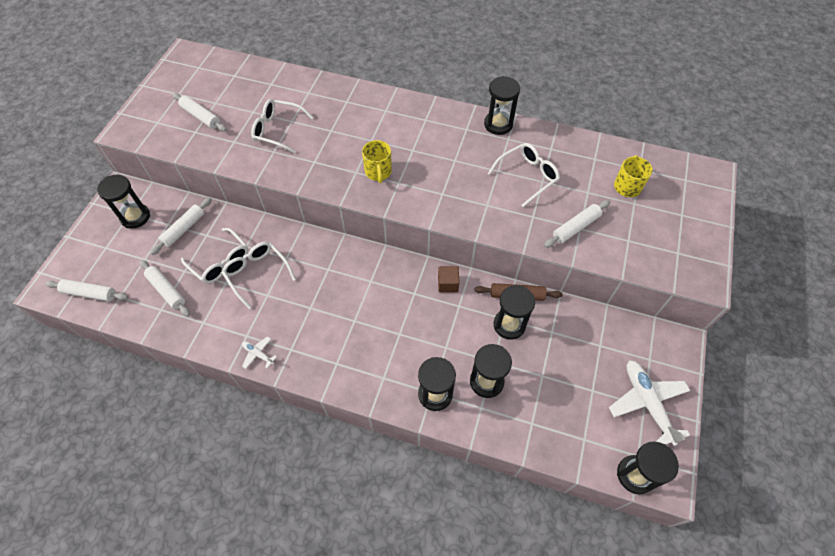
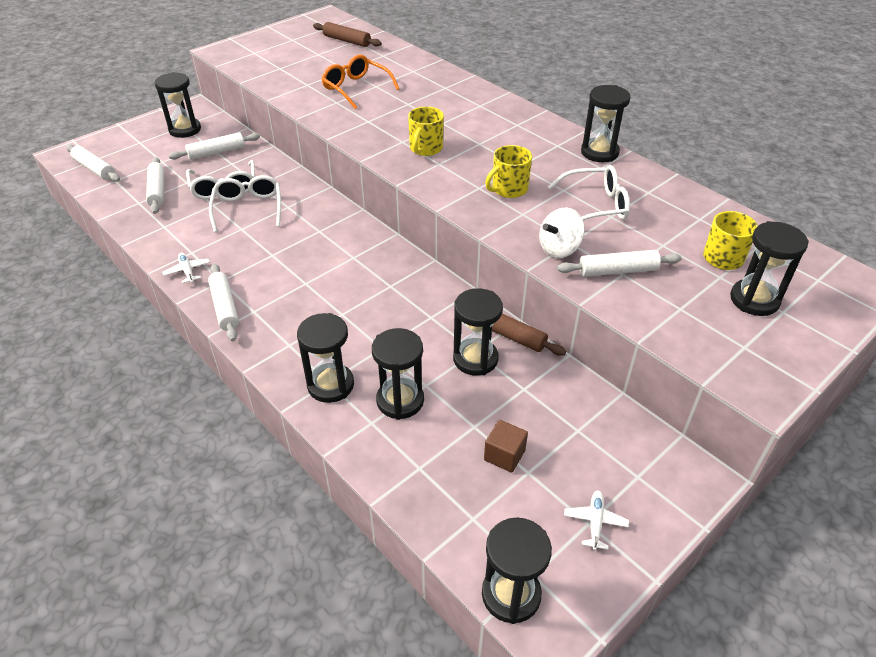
camera: 30 degrees right, 15 degrees down
(201, 116) = (295, 59): white rolling pin -> white rolling pin (225, 307)
(228, 78) = (347, 41): none -> brown rolling pin
(278, 130) = (356, 88): white glasses -> orange glasses
(448, 284) = (435, 292): brown cube -> brown cube (504, 455)
(463, 186) = (508, 189): none -> yellow mug
(530, 226) = (559, 249): none -> white spinning top
(647, 403) = (595, 522): white plane -> white plane, size x0.47
(662, 213) = (754, 300): none -> black hourglass

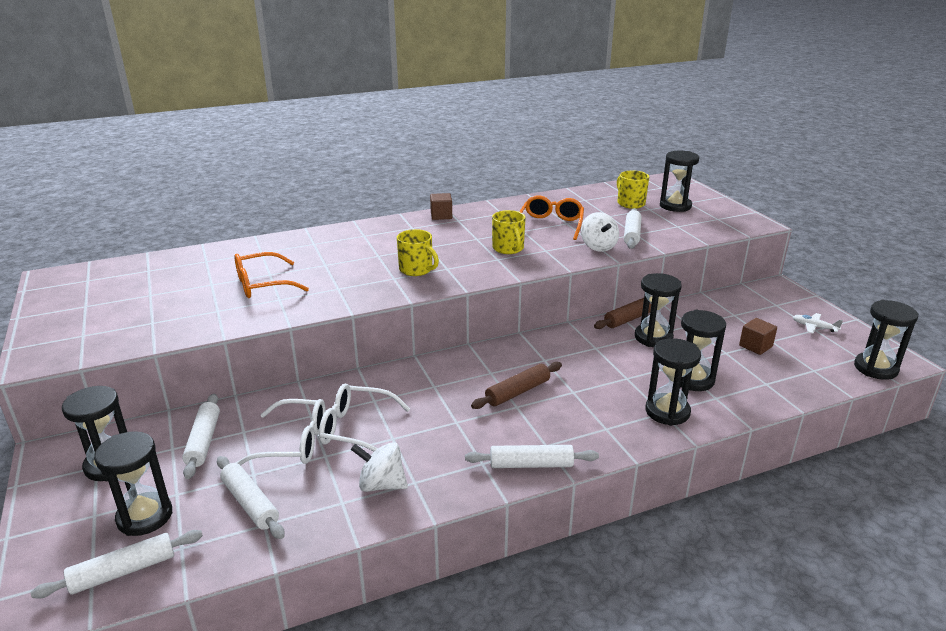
camera: 70 degrees left, 15 degrees down
(157, 191) = (250, 503): white rolling pin -> white rolling pin turned 45 degrees clockwise
(185, 238) = (381, 484): none -> white spinning top
(187, 271) = (450, 488): white plane -> none
(347, 41) = (142, 274): brown rolling pin -> brown rolling pin (517, 392)
(560, 133) = (441, 215): none -> brown cube
(595, 206) = (551, 225): white glasses -> orange glasses
(599, 152) = (481, 209): black hourglass -> black hourglass (145, 516)

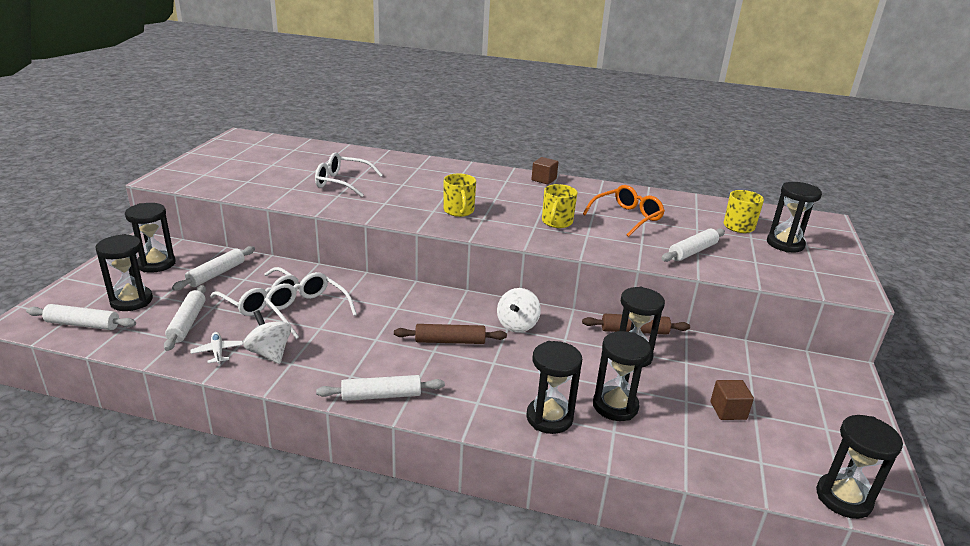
camera: 35 degrees right, 0 degrees up
(263, 284) = (343, 182): orange glasses -> white glasses
(531, 464) = (381, 395): white rolling pin -> white rolling pin turned 45 degrees counterclockwise
(598, 247) = (640, 249): white spinning top -> white spinning top (517, 325)
(814, 327) = (829, 426): white plane -> white plane (218, 352)

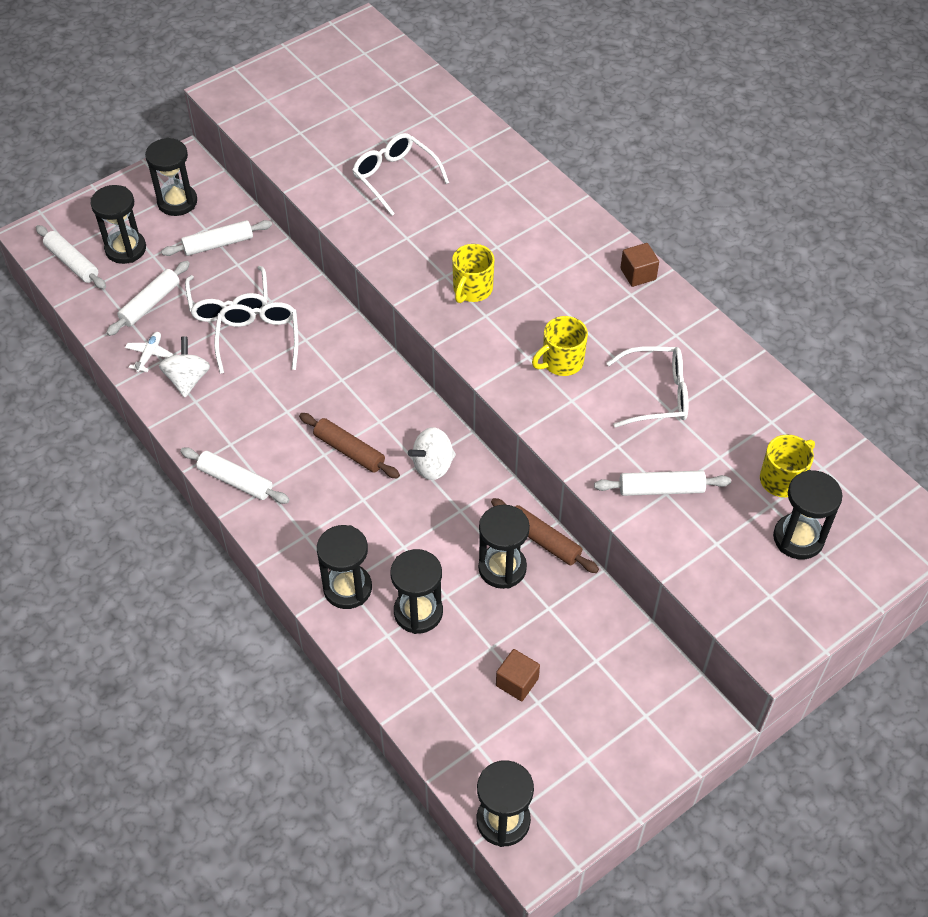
camera: 40 degrees right, 25 degrees up
(626, 217) = (656, 394): orange glasses -> white glasses

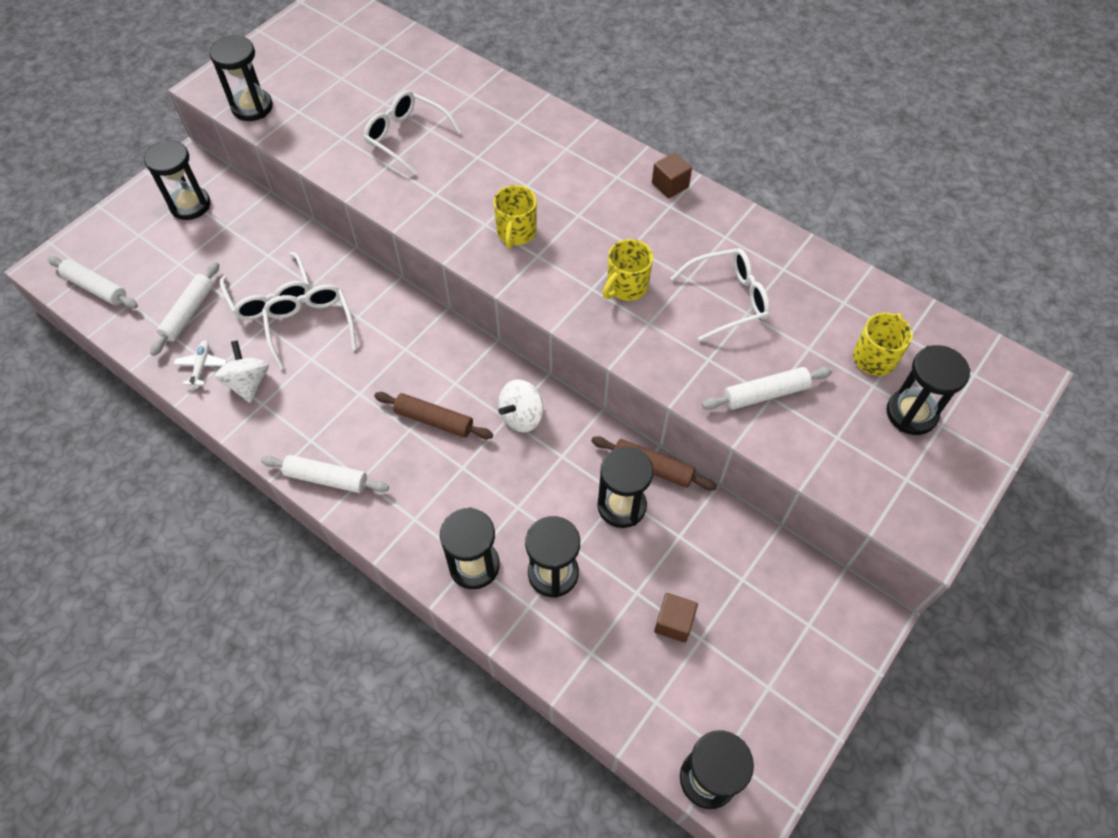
camera: 15 degrees left, 5 degrees up
(125, 249) = (149, 262): black hourglass -> black hourglass (252, 107)
(218, 244) = (243, 239): white rolling pin -> none

